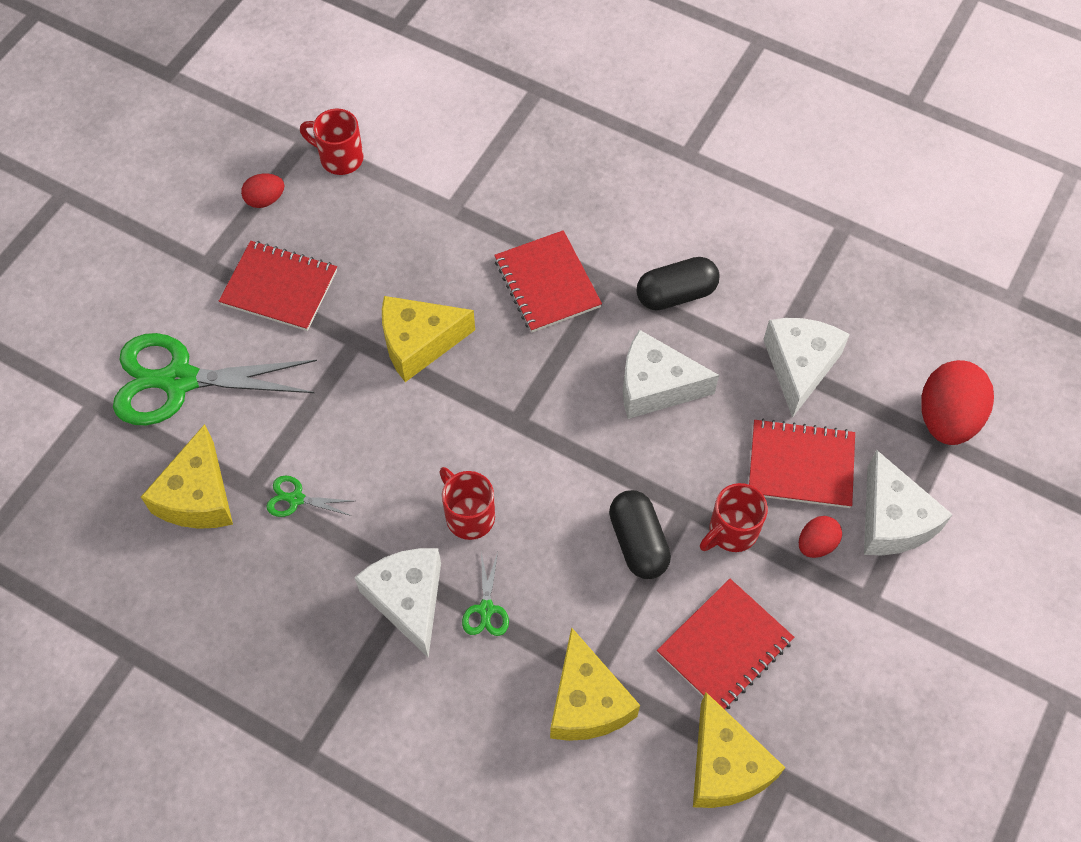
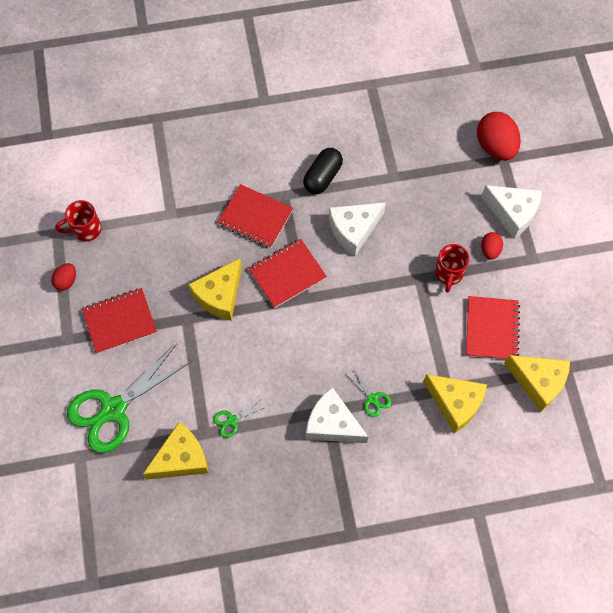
camera: 40 degrees left, 5 degrees up
(198, 496) = (181, 458): yellow cheese -> yellow cheese turned 90 degrees counterclockwise
(468, 515) = (323, 361): red mug -> none
(638, 542) = (412, 312): black capsule -> none
(799, 366) = (410, 170): white cheese -> none
(800, 465) = (452, 218): red notebook -> red notebook (287, 274)

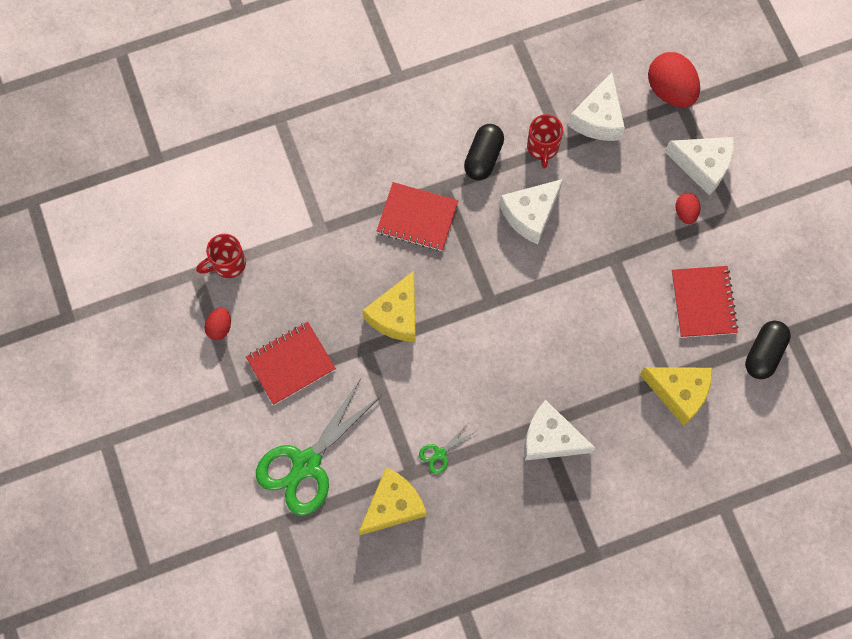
camera: 10 degrees left, 5 degrees up
(287, 274) = (466, 278): red notebook -> none
(372, 398) = (588, 403): green scissors -> none
(428, 160) = (598, 118): none -> white cheese
(448, 273) = (645, 247): red mug -> red mug (542, 148)
(538, 382) = (763, 353): yellow cheese -> black capsule

